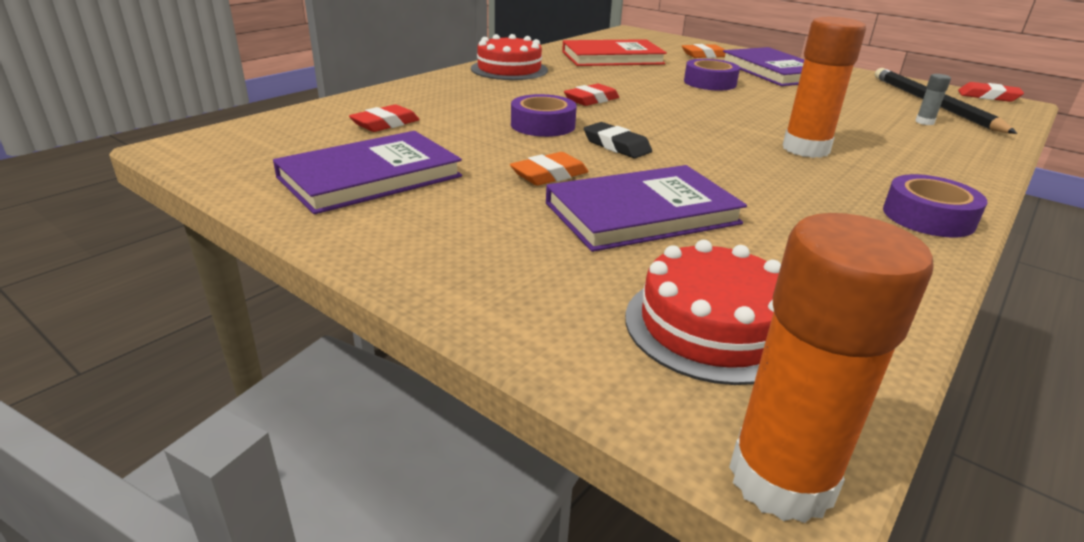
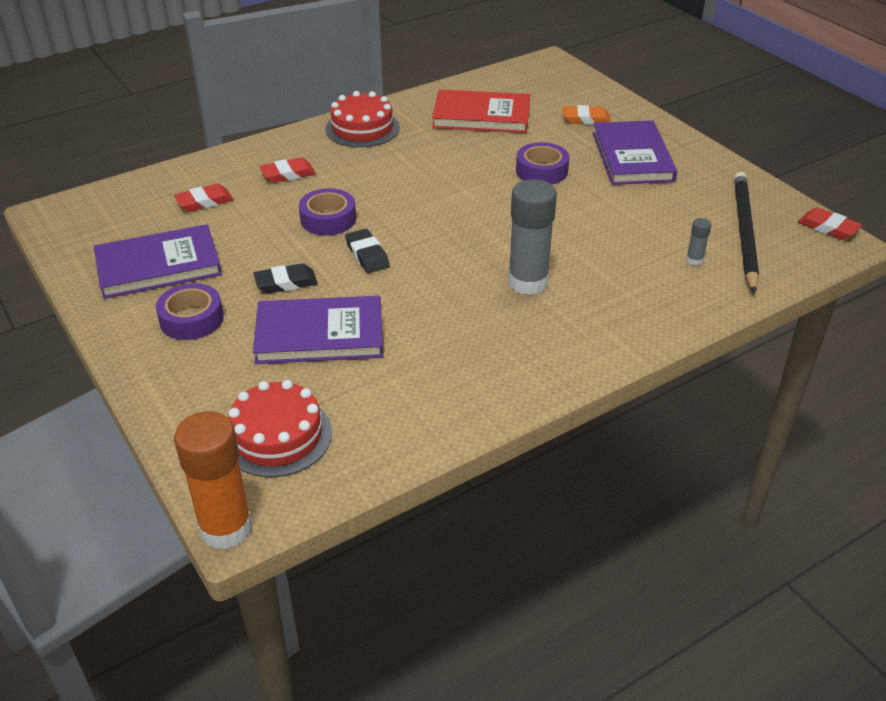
camera: 20 degrees right, 10 degrees up
(549, 175) = (286, 283): orange eraser -> black eraser
(591, 100) = (400, 187): red eraser -> red eraser (288, 174)
(805, 149) = (528, 282): orange glue stick -> grey glue stick
(928, 217) = (536, 376): purple tape -> purple tape (191, 319)

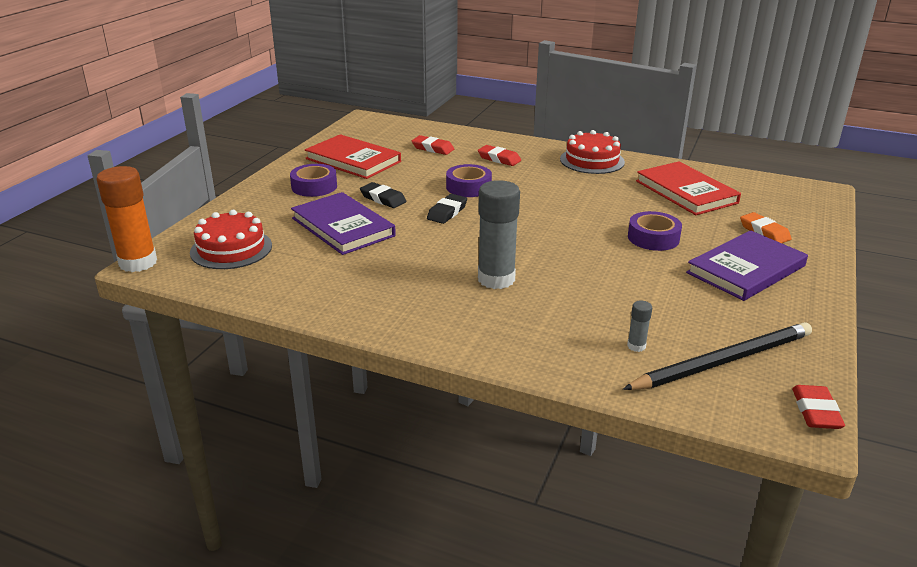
camera: 55 degrees right, 10 degrees down
(158, 266) = (353, 160): purple book -> red book

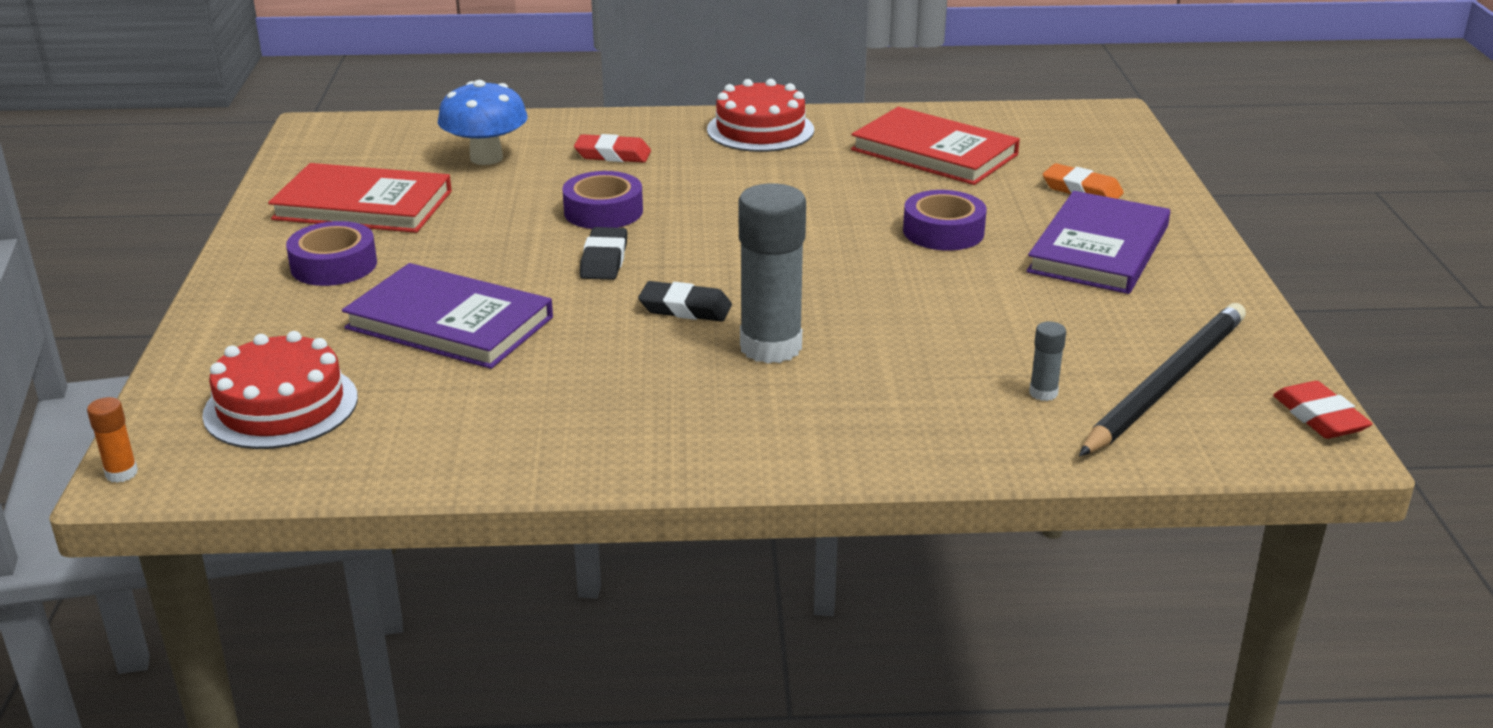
camera: 25 degrees left, 0 degrees up
(138, 263) = (121, 473): orange glue stick -> orange glue stick, size x0.43
(383, 199) = (476, 261): black eraser -> black eraser (685, 308)
(432, 148) = (486, 158): red eraser -> blue mushroom

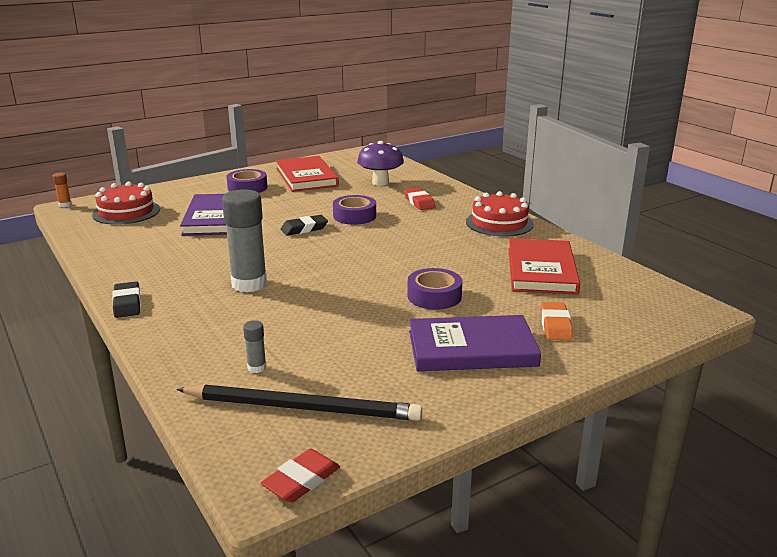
camera: 60 degrees right, 5 degrees down
(486, 158) = (380, 182): blue mushroom -> purple mushroom
(685, 308) = (272, 256): black eraser -> black eraser (127, 303)

